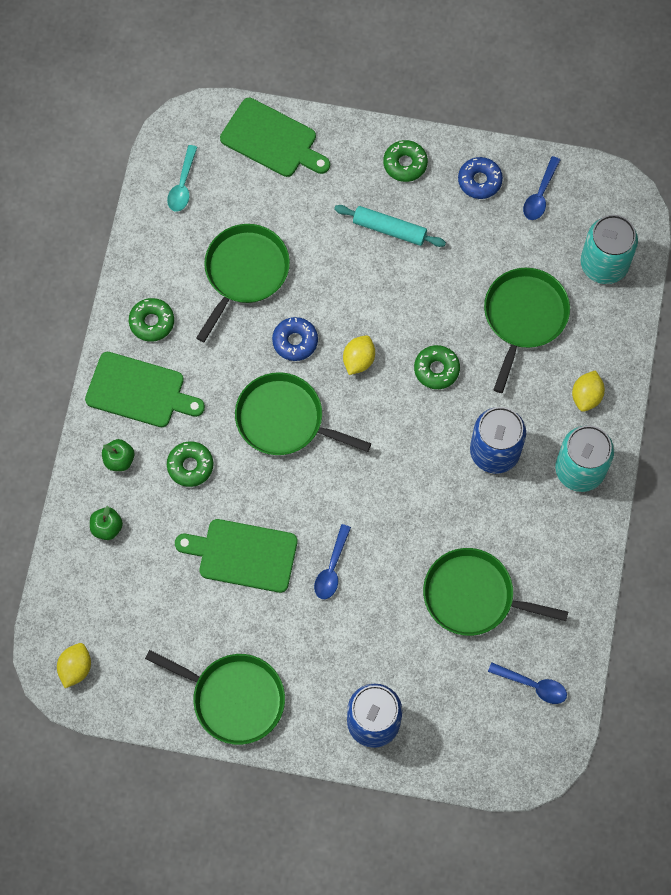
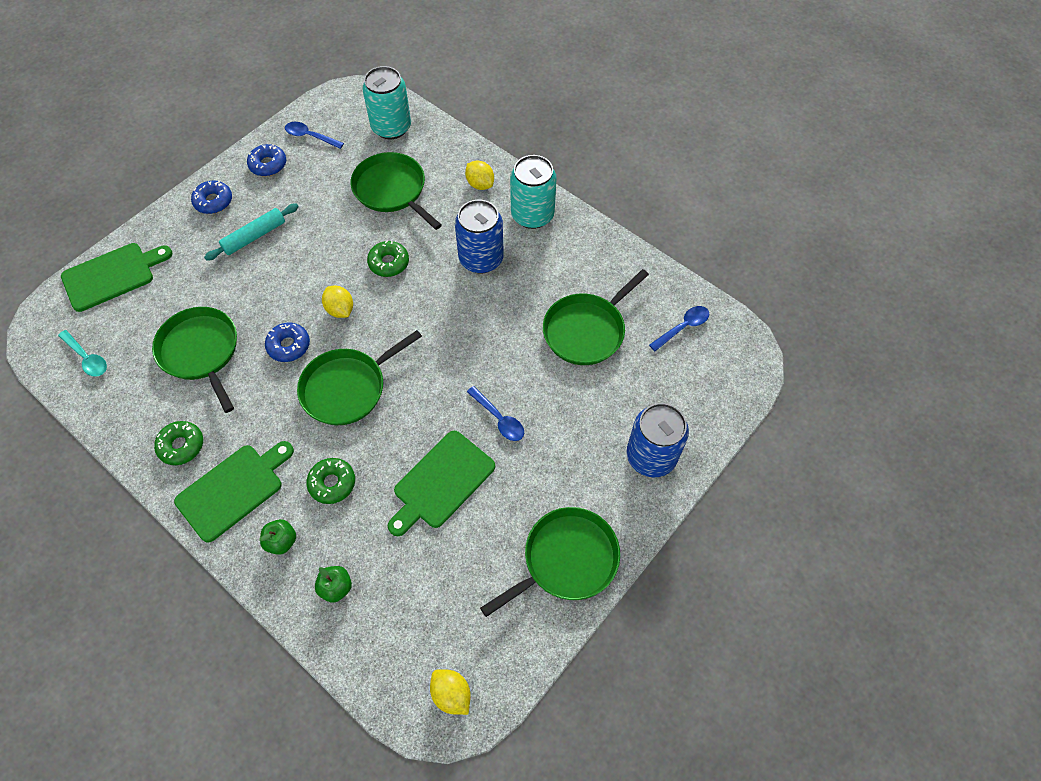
camera: 60 degrees left, 10 degrees down
(405, 164) = (213, 201): green donut -> blue donut
(540, 195) = (310, 136): blue spoon -> blue spoon turned 150 degrees clockwise

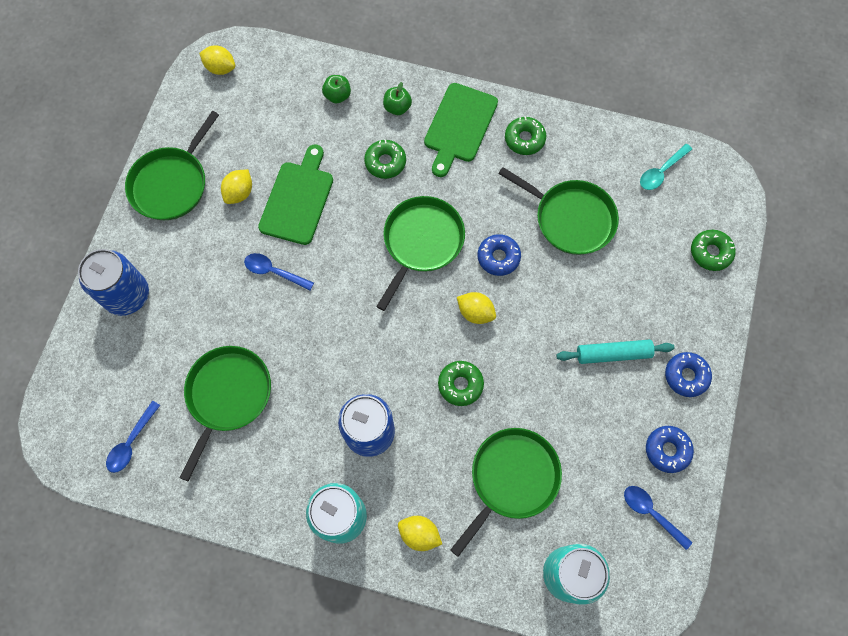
camera: 155 degrees right, 10 degrees up
(87, 358) = (661, 172): turquoise spoon -> turquoise spoon turned 60 degrees counterclockwise
(112, 275) = (710, 252): green cutting board -> green donut
(254, 236) = (613, 354): turquoise rolling pin -> turquoise rolling pin turned 60 degrees clockwise
(310, 136) = (651, 513): blue spoon -> blue spoon turned 135 degrees counterclockwise
(392, 190) = (511, 479): green pan -> green pan turned 75 degrees counterclockwise
(498, 516) = (239, 193): none -> yellow lemon

